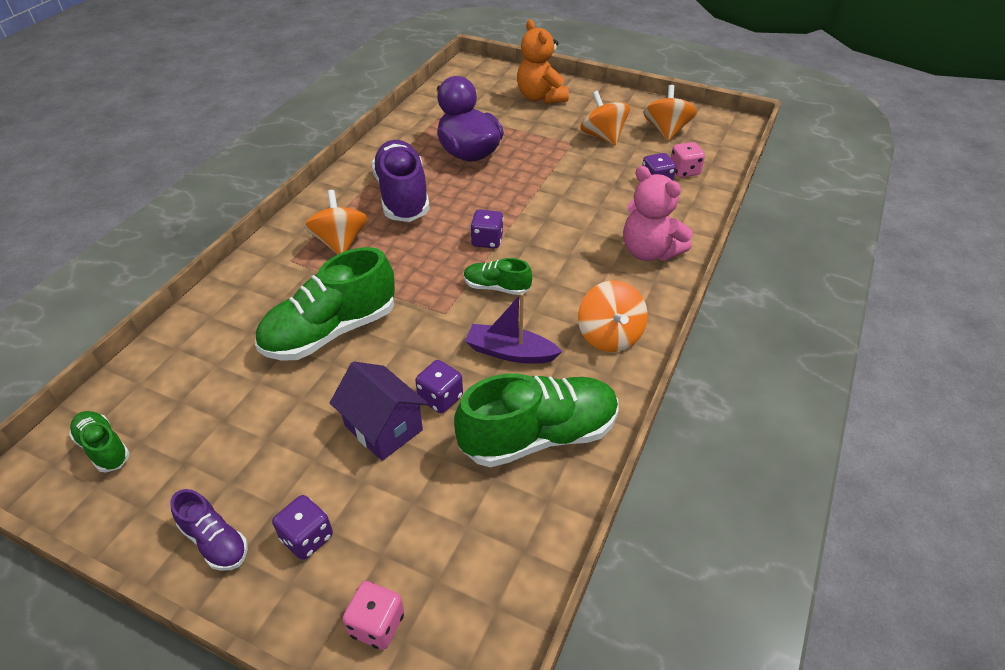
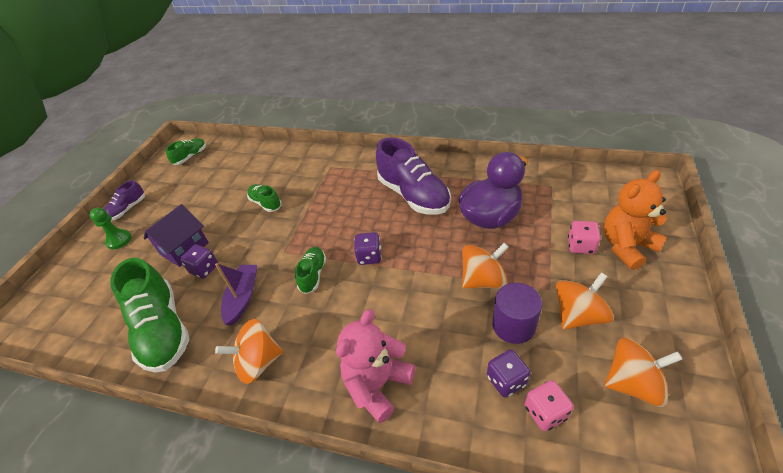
camera: 85 degrees right, 0 degrees up
(307, 538) = (119, 240): purple dice -> green pawn
(330, 331) = (266, 203): green shoe -> green shoe, size x0.51
(340, 242) = (351, 181): orange spinning top -> orange spinning top (483, 280)
(377, 624) = (59, 281): pink dice -> pink dice (580, 246)
(402, 196) = (413, 195): purple shoe -> purple shoe turned 75 degrees clockwise
(604, 168) = (513, 325): none -> purple cylinder

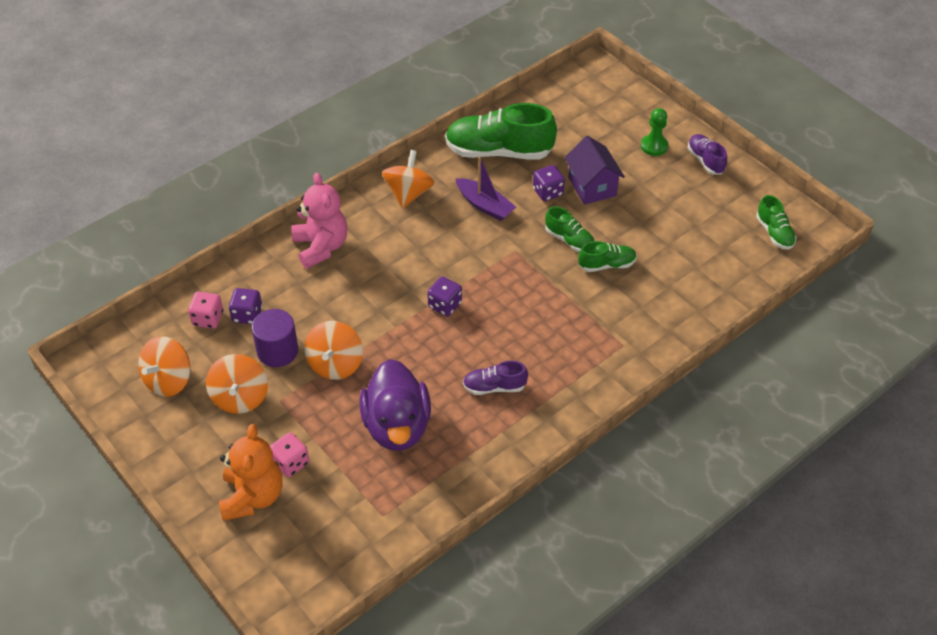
camera: 120 degrees right, 5 degrees up
(313, 275) = (464, 258): green shoe -> green shoe (569, 240)
(413, 195) = (494, 387): purple shoe -> purple shoe, size x0.51

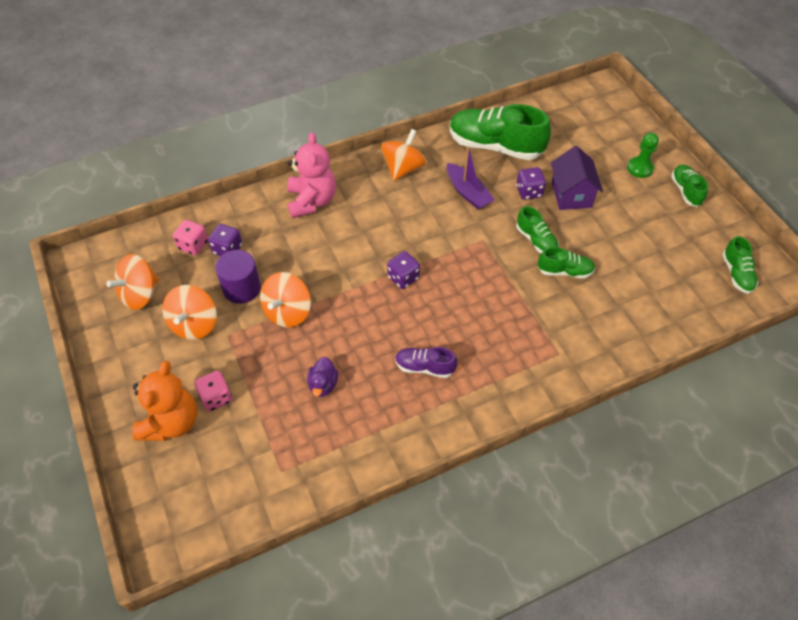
camera: 15 degrees right, 5 degrees up
(397, 426) = (323, 385): purple duck -> purple duck, size x0.45
(705, 160) = (685, 191): purple shoe -> green shoe

